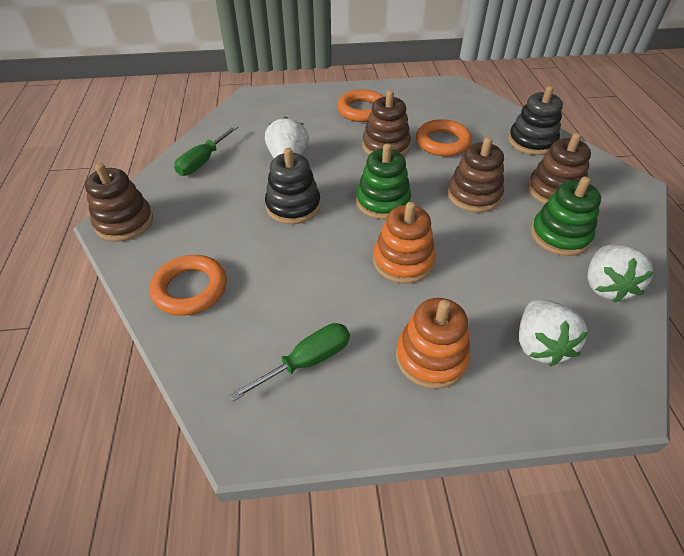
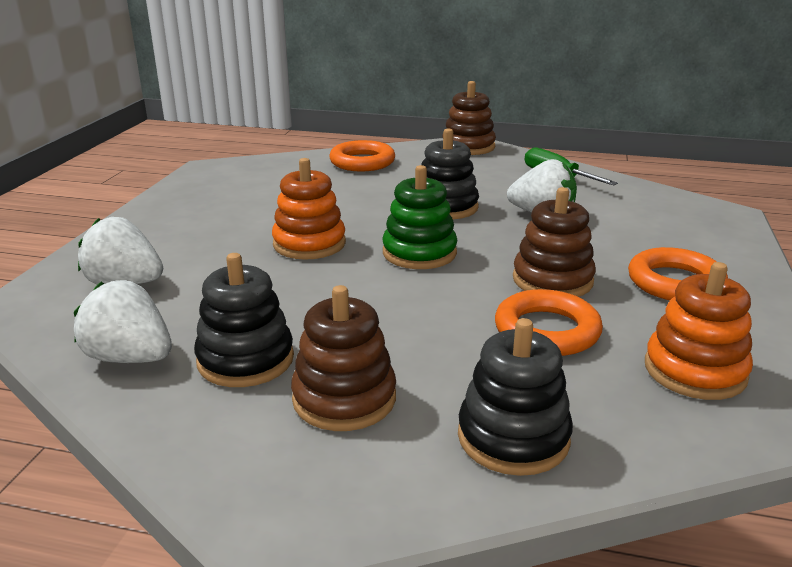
camera: 110 degrees right, 20 degrees down
(306, 362) = (242, 189): green screwdriver -> none
(431, 357) = (184, 231): orange stacking toy -> orange stacking toy (694, 371)
(474, 195) = (388, 318): brown stacking toy -> none
(559, 235) = (245, 360): green stacking toy -> black stacking toy

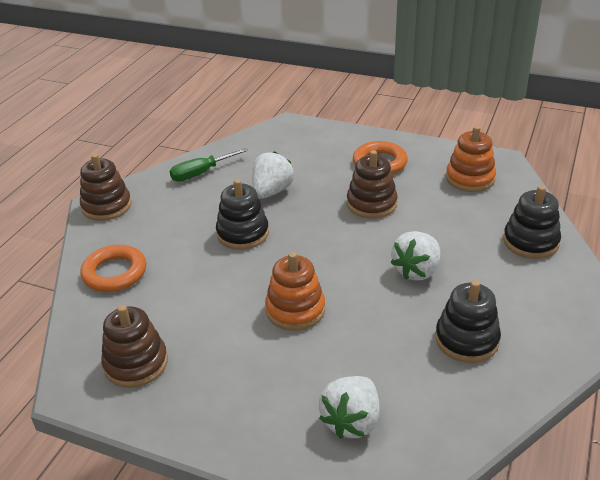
camera: 80 degrees left, 10 degrees up
(130, 358) = (467, 400): white strawberry -> white strawberry (416, 271)
(344, 398) = (504, 297): brown stacking toy -> brown stacking toy (136, 363)
(419, 253) = (323, 254): green stacking toy -> none
(546, 331) = (432, 216): orange ring -> none

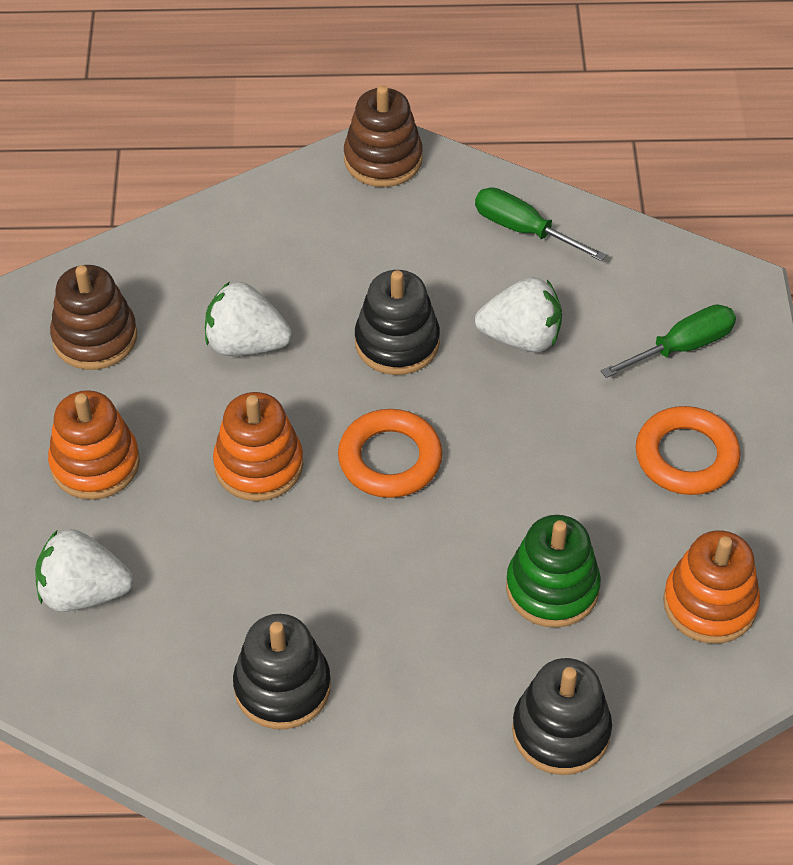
camera: 65 degrees right, 15 degrees up
(114, 273) = (246, 238): orange ring -> orange ring (390, 459)
(245, 389) = (95, 464): none -> orange stacking toy
(313, 148) = (681, 347): none -> green screwdriver
(371, 204) = (556, 480): brown stacking toy -> none
(416, 271) = (410, 587): white strawberry -> white strawberry (246, 344)
(439, 222) = (552, 588): none -> green stacking toy

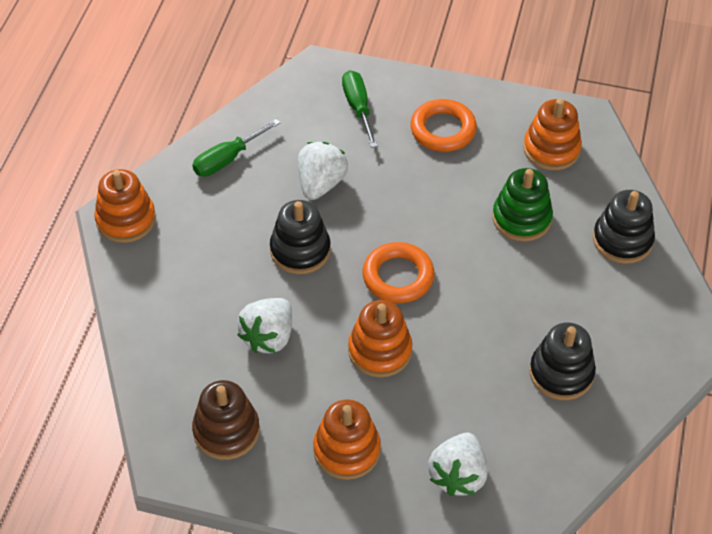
camera: 75 degrees left, 0 degrees up
(383, 159) = (126, 220): brown stacking toy -> orange stacking toy

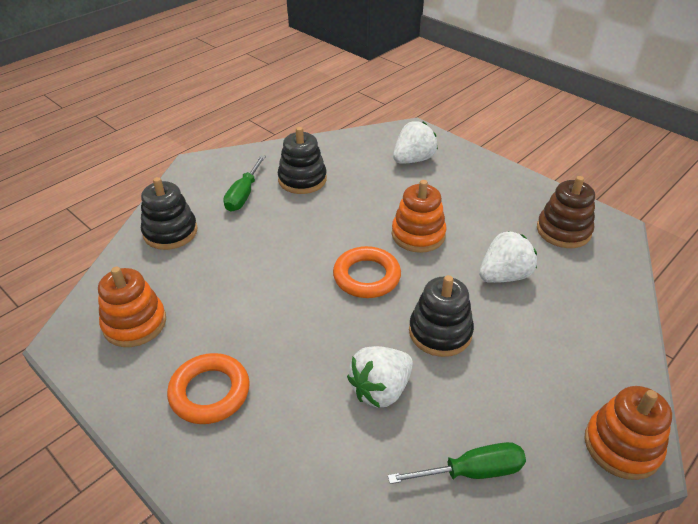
camera: 150 degrees left, 10 degrees down
(347, 450) = (478, 193): orange stacking toy -> none
(358, 108) = (275, 467): green screwdriver -> green screwdriver (244, 194)
(521, 218) = (226, 278): green stacking toy -> none

